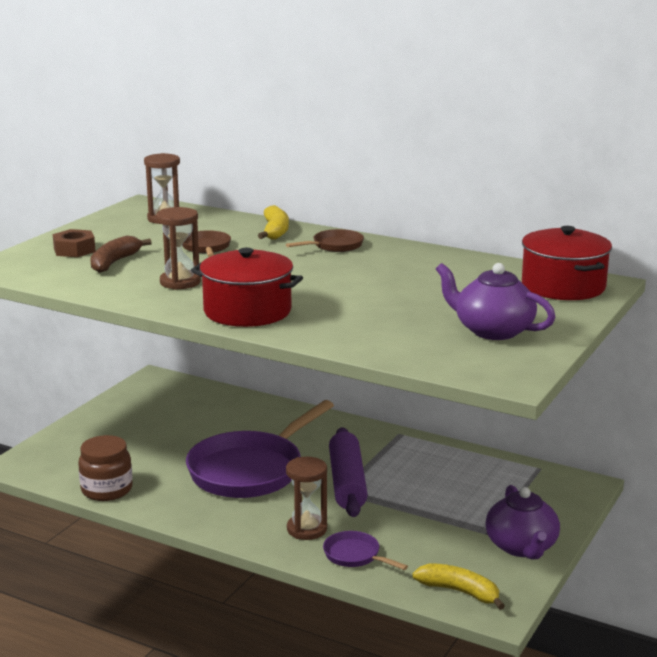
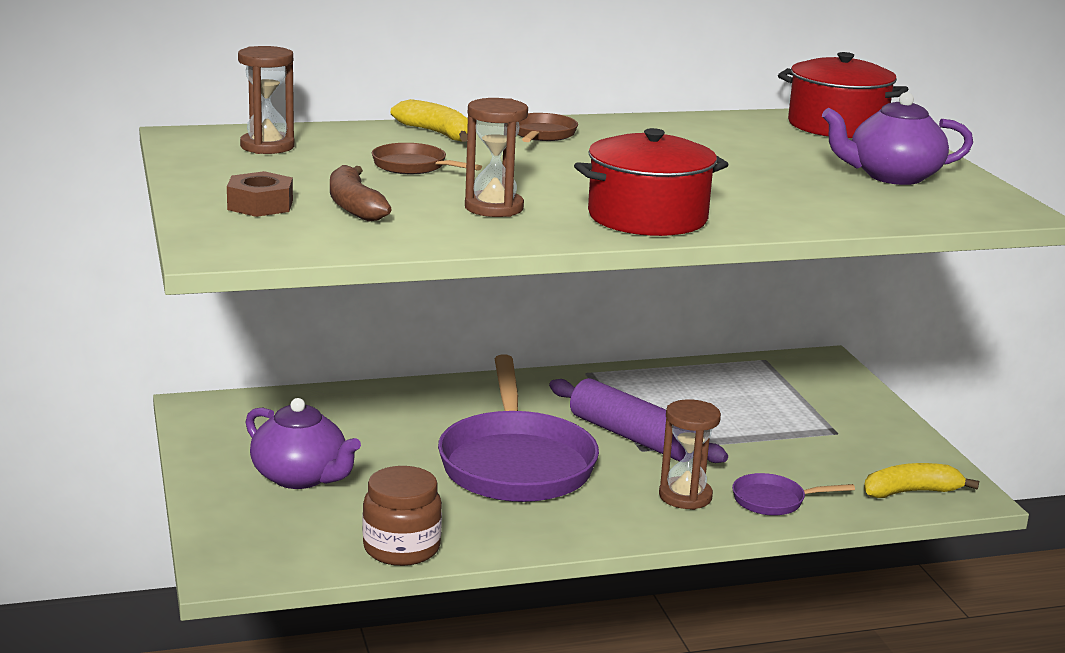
camera: 45 degrees left, 0 degrees up
(521, 547) = (881, 433): purple teapot -> purple teapot (301, 477)

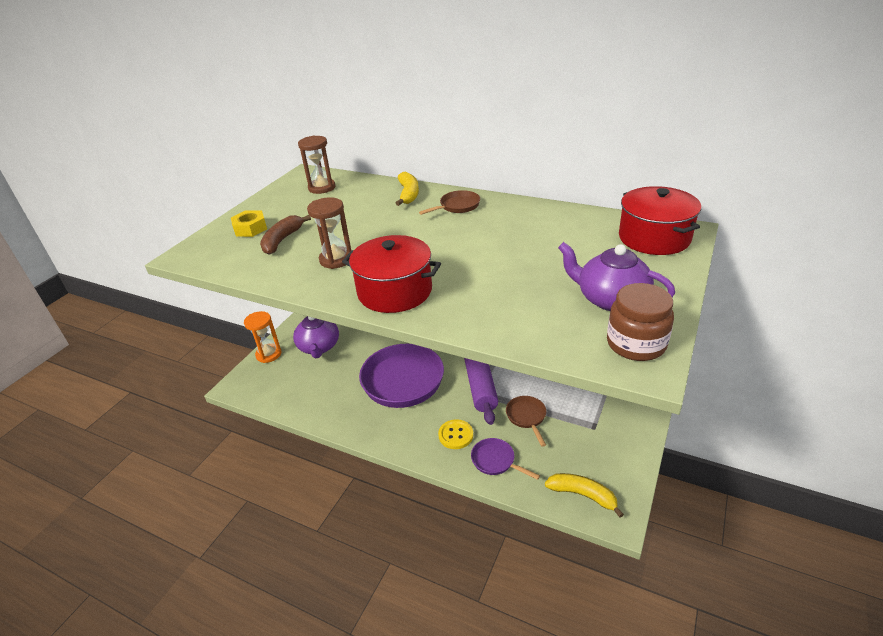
camera: 45 degrees right, 15 degrees up
(217, 514) = (268, 354): none -> orange hourglass
(260, 205) = (250, 228): brown nut -> yellow nut
(401, 548) = (303, 406): brown jar -> brown jar (636, 344)
(413, 166) = (355, 217): brown pan -> brown pan (526, 417)
(685, 496) = (455, 435): brown hourglass -> yellow button

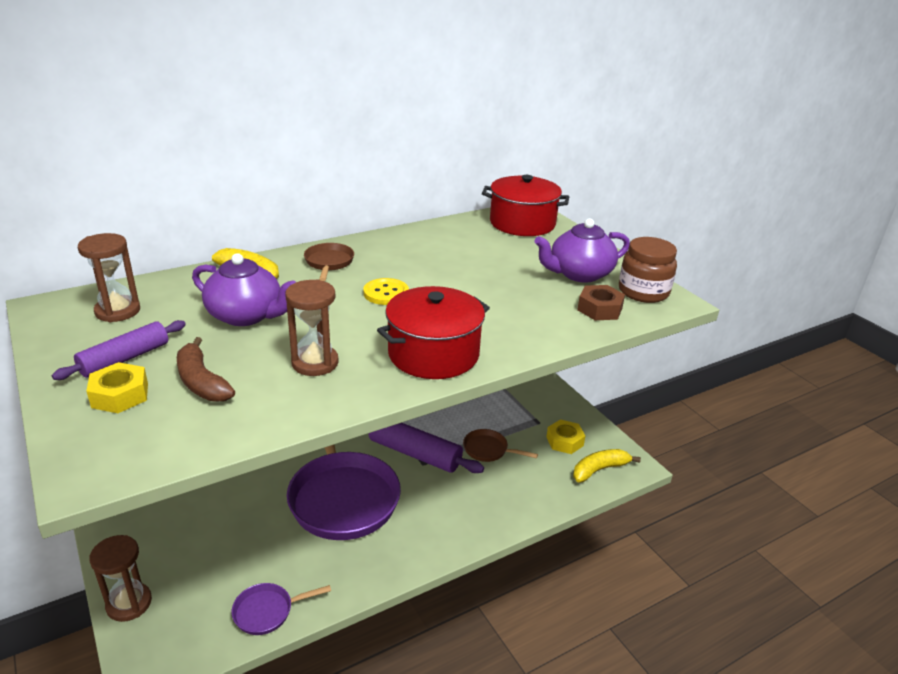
camera: 60 degrees left, 5 degrees down
(268, 354) = (129, 603): orange hourglass -> brown hourglass
(282, 213) = (125, 359): none -> purple rolling pin
(319, 347) = (189, 545): purple teapot -> purple teapot (246, 316)
(455, 435) = (462, 505): yellow button -> yellow button (386, 293)
(495, 461) = (519, 497): purple pan -> purple pan (267, 611)
(564, 333) = (599, 309): none -> brown nut
(590, 455) = (564, 441): none -> yellow nut

